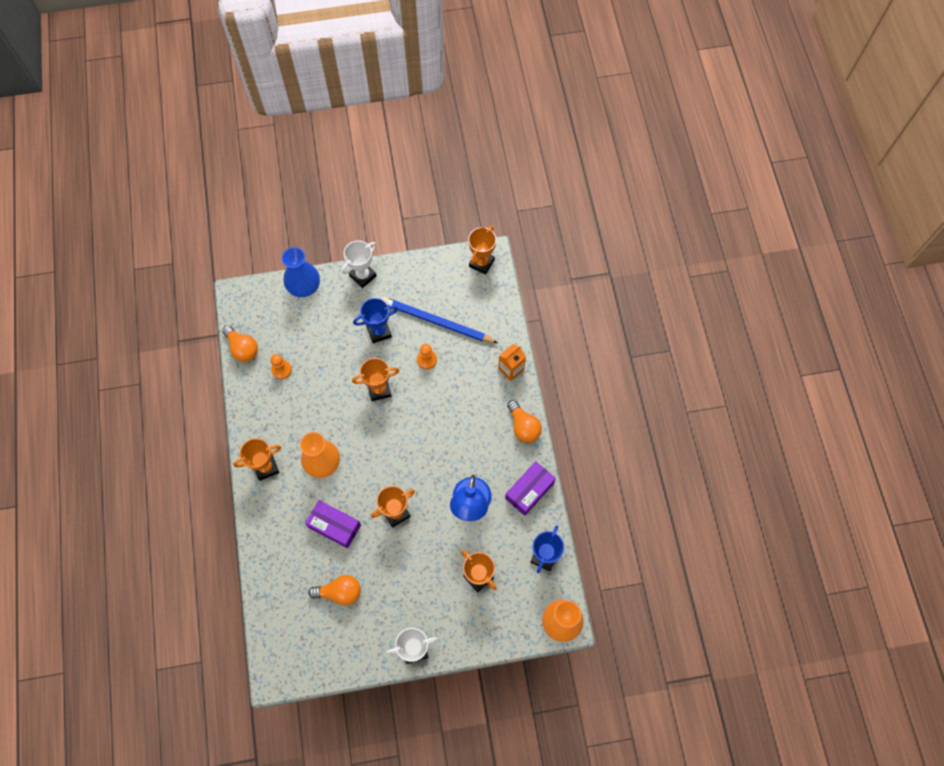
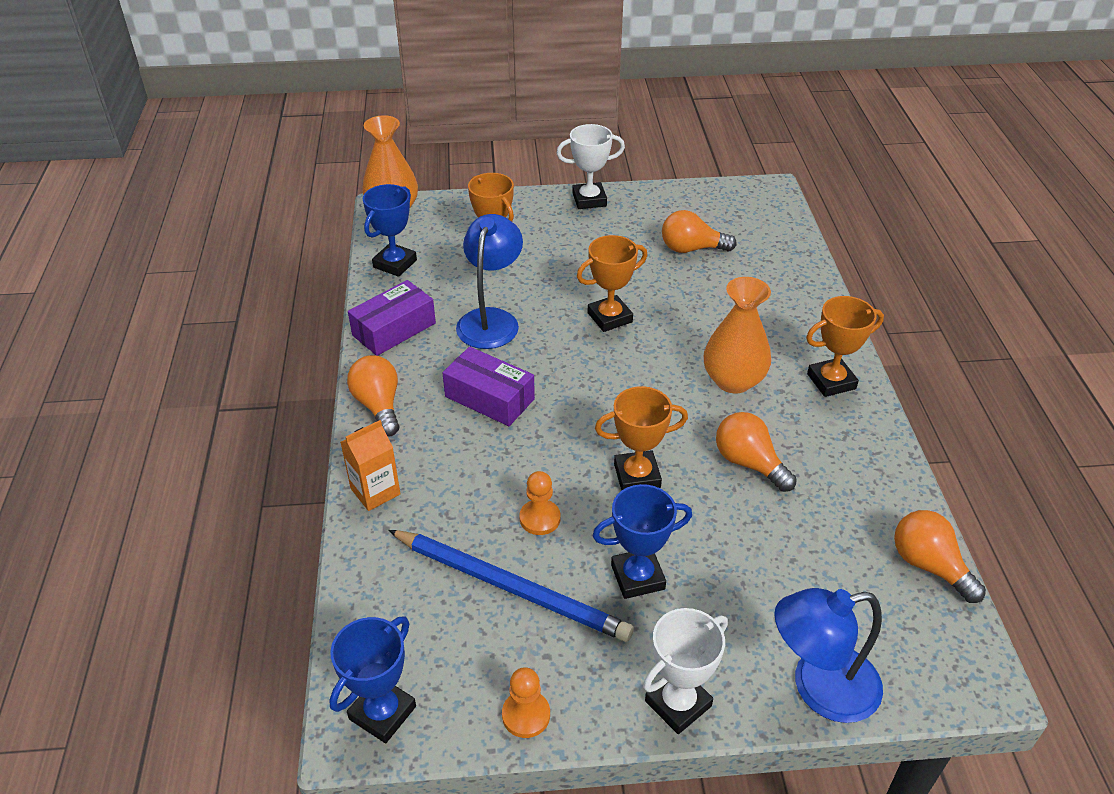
camera: 175 degrees left, 25 degrees down
(281, 370) = (836, 521): orange pawn -> orange pawn (526, 715)
(304, 287) = (819, 688): blue vase -> blue lamp
(320, 403) = (749, 463): none -> orange light bulb
(334, 526) = (705, 310): purple box -> purple box (489, 398)
(481, 263) = (382, 713): orange trophy -> blue trophy

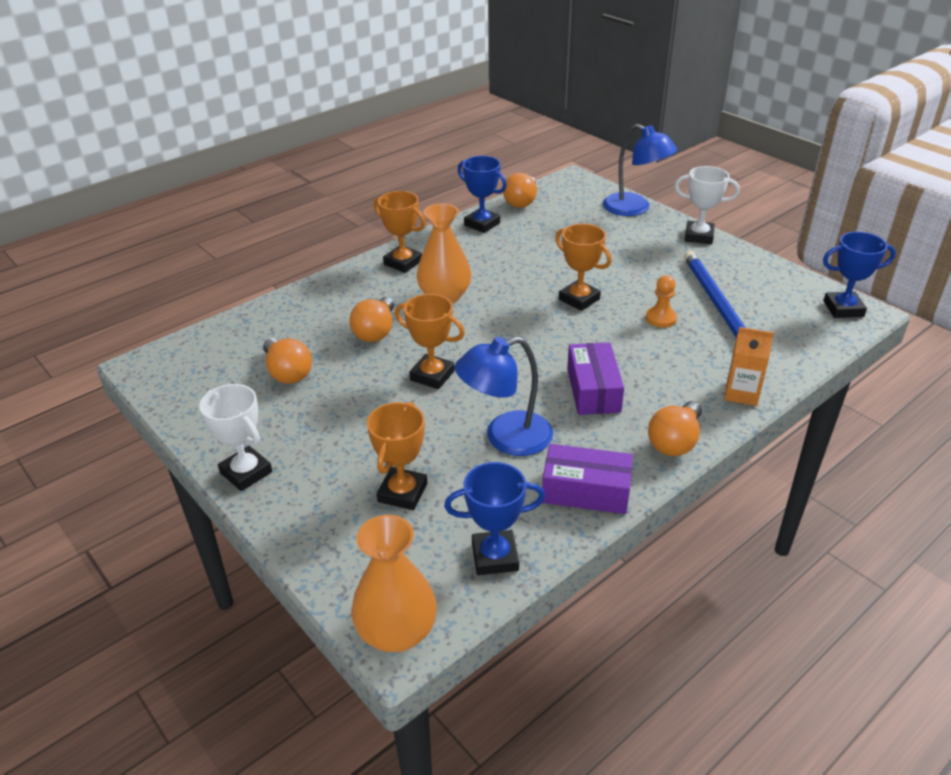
camera: 125 degrees left, 5 degrees down
(526, 715) = (771, 270): orange pawn -> none
(637, 577) = (649, 271): blue trophy -> blue trophy (482, 224)
(749, 463) = (516, 267): orange light bulb -> orange light bulb (376, 331)

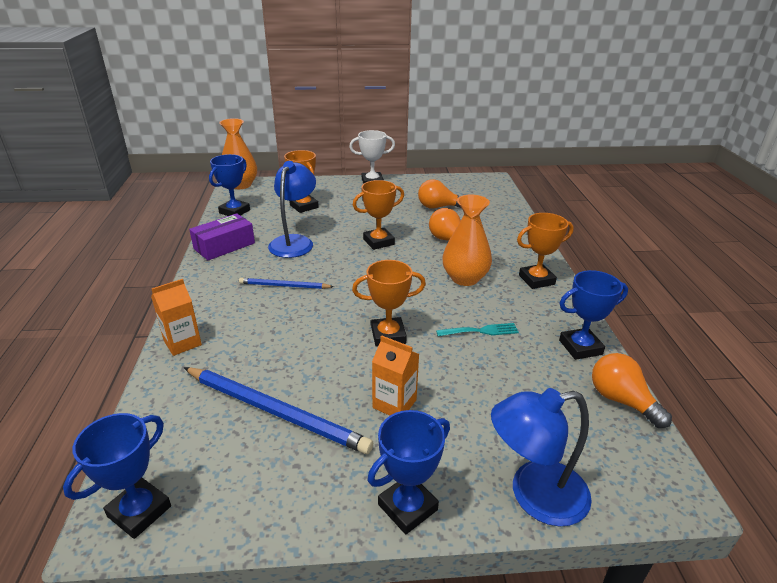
camera: 125 degrees right, 5 degrees down
(515, 264) = (481, 331): none -> turquoise fork
(593, 390) = (284, 286): purple box -> blue pencil
(640, 268) = (394, 404): none -> orange carton
(661, 318) = (308, 363): orange pawn -> none
(675, 441) = (201, 289): orange light bulb -> none
(699, 236) = (407, 507): white trophy -> blue trophy

